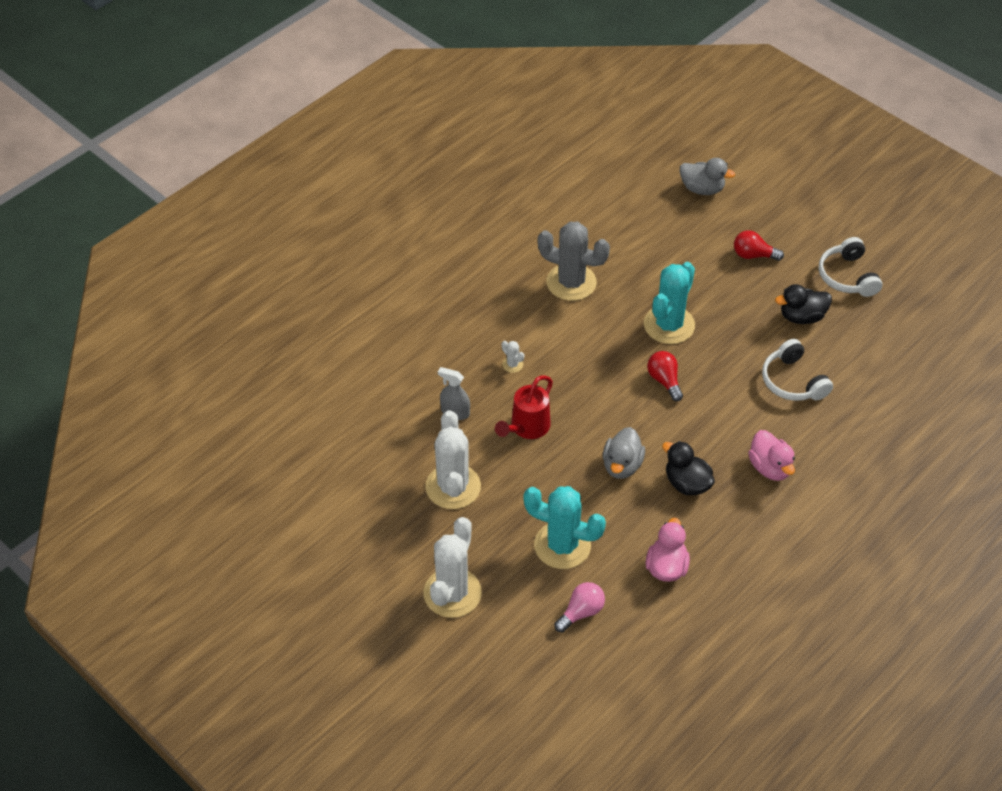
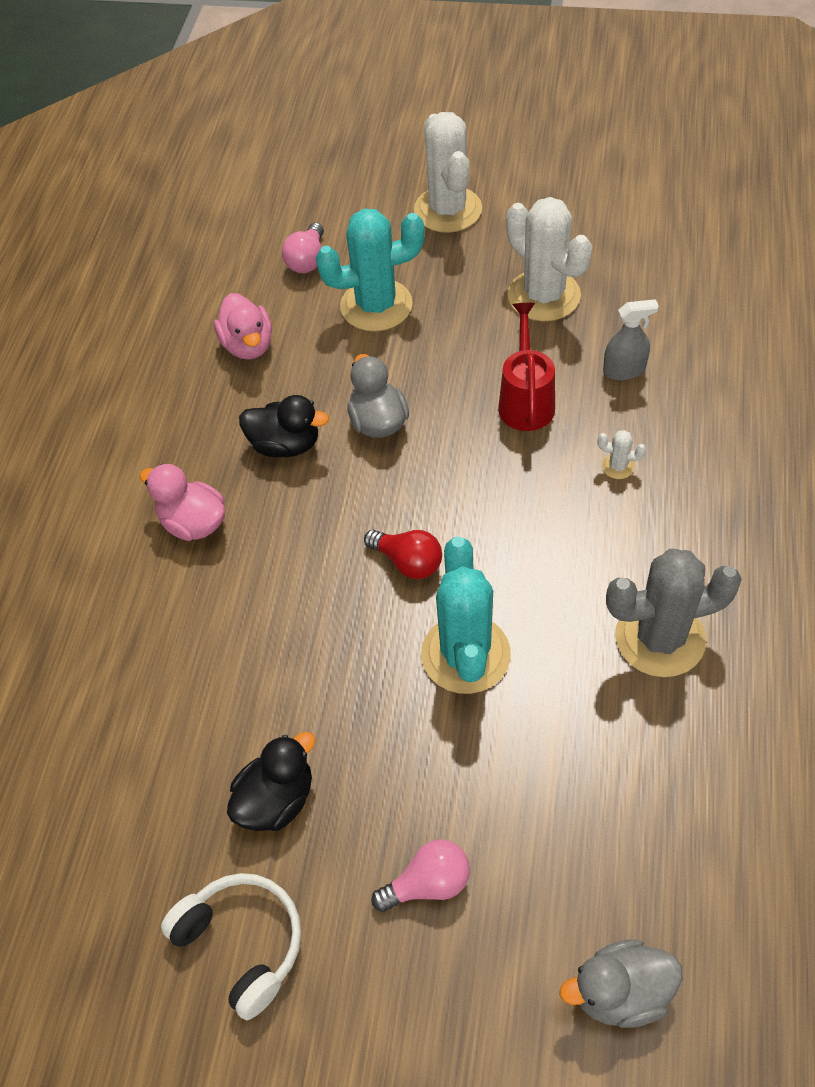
camera: 150 degrees right, 5 degrees up
(753, 255) = (428, 883): red light bulb -> pink light bulb
(792, 381) = (230, 669): white headphones -> none

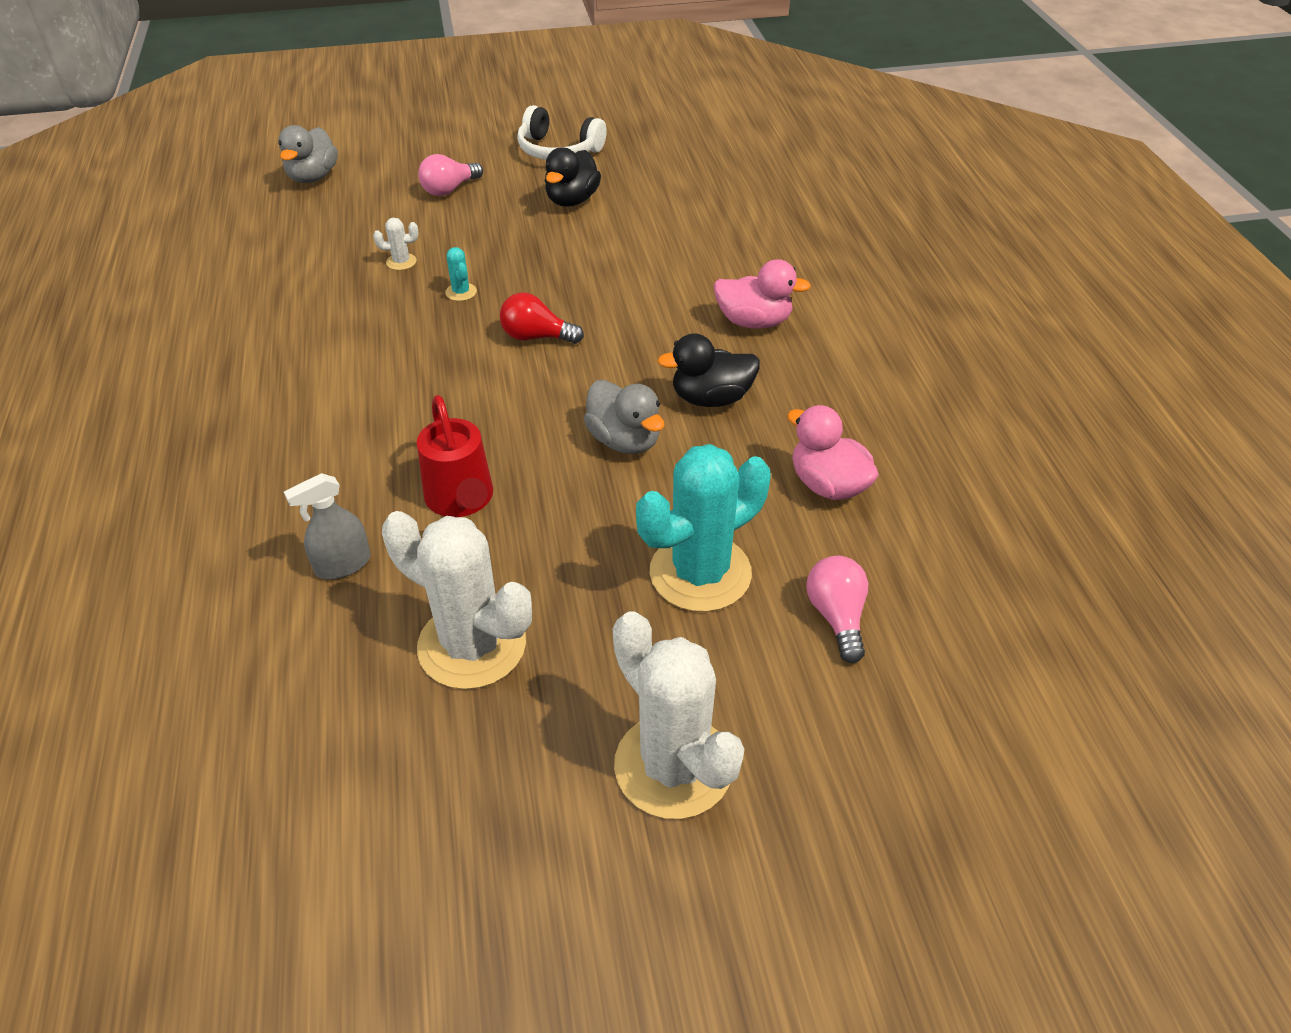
camera: 155 degrees right, 10 degrees down
(465, 654) = (461, 292): turquoise cactus -> turquoise cactus, size x0.40
(618, 466) = (341, 457): white cactus -> white cactus (401, 262)
(620, 992) = (313, 177): grey duck -> grey duck turned 135 degrees clockwise
(660, 638) = (290, 335): grey cactus -> none

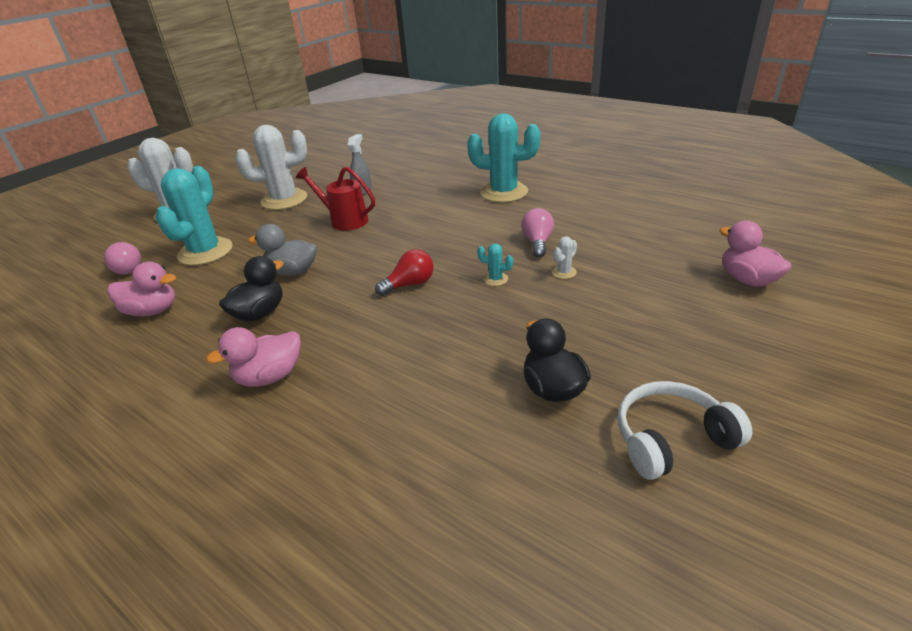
camera: 140 degrees right, 10 degrees down
(222, 401) = (504, 192): none -> turquoise cactus
(313, 177) = (747, 280): grey duck -> pink duck
(449, 189) = (653, 332): pink light bulb -> pink light bulb (537, 242)

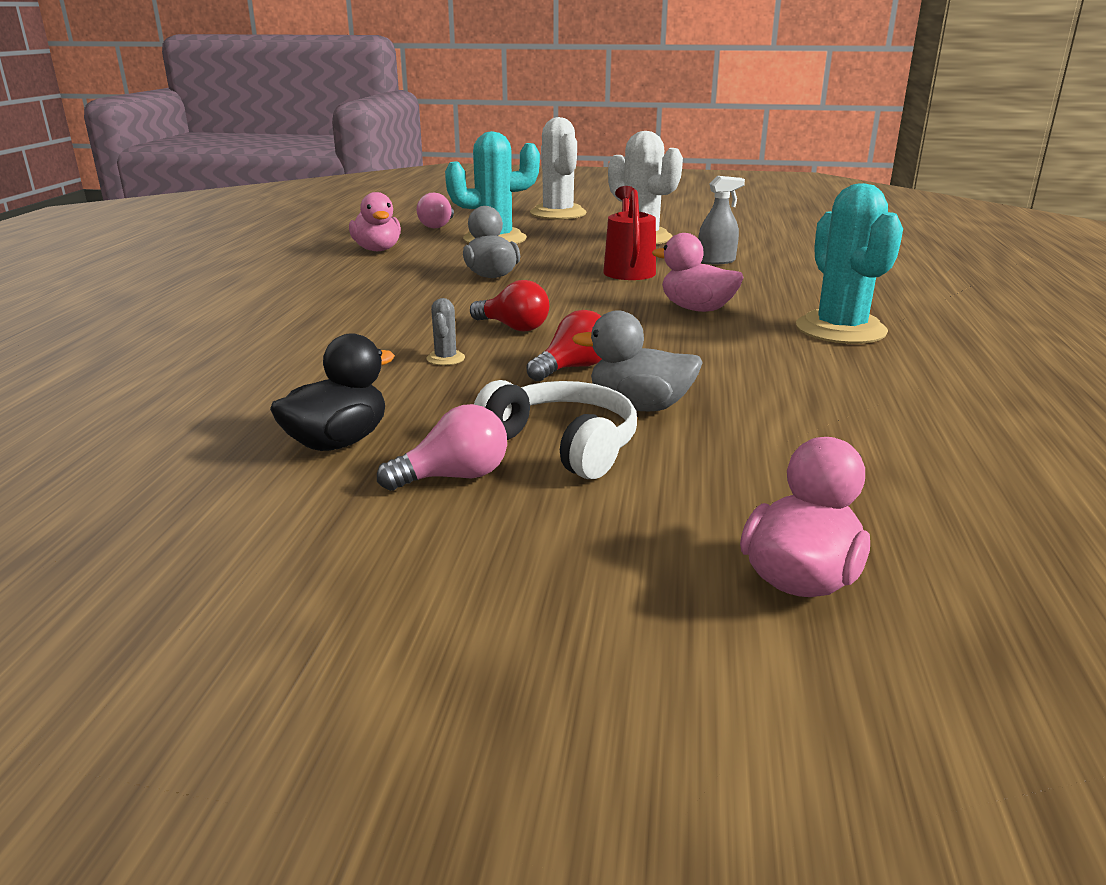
camera: 60 degrees right, 10 degrees down
(259, 313) = (401, 282): black duck -> none
(269, 377) = (298, 310): pink duck -> pink duck (697, 309)
(443, 321) = (445, 358): none -> grey cactus
(495, 279) = (573, 368): turquoise cactus -> red light bulb
(537, 242) = (709, 376): pink light bulb -> pink light bulb (454, 477)
(564, 272) = (639, 407): white cactus -> grey duck
(671, 439) = (257, 538): white headphones -> white headphones (563, 444)

